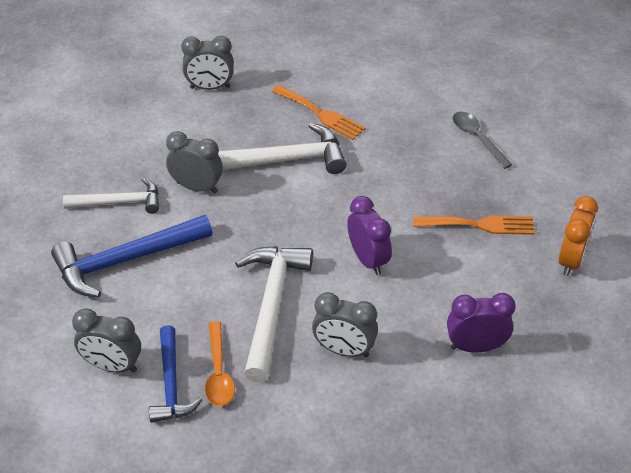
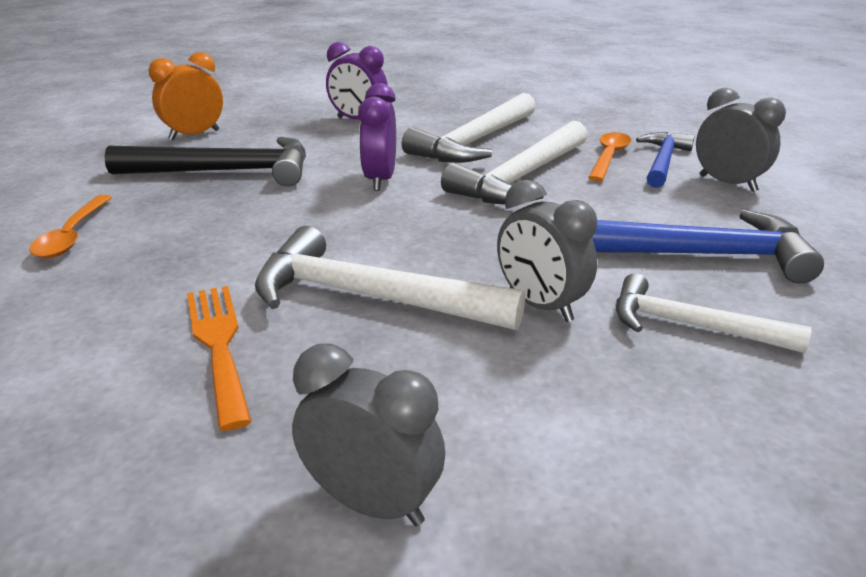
camera: 150 degrees left, 15 degrees down
(344, 350) = (474, 142): grey clock -> white hammer
(477, 138) = (72, 236): grey spoon -> orange spoon
(479, 225) = (226, 172): orange fork -> black hammer

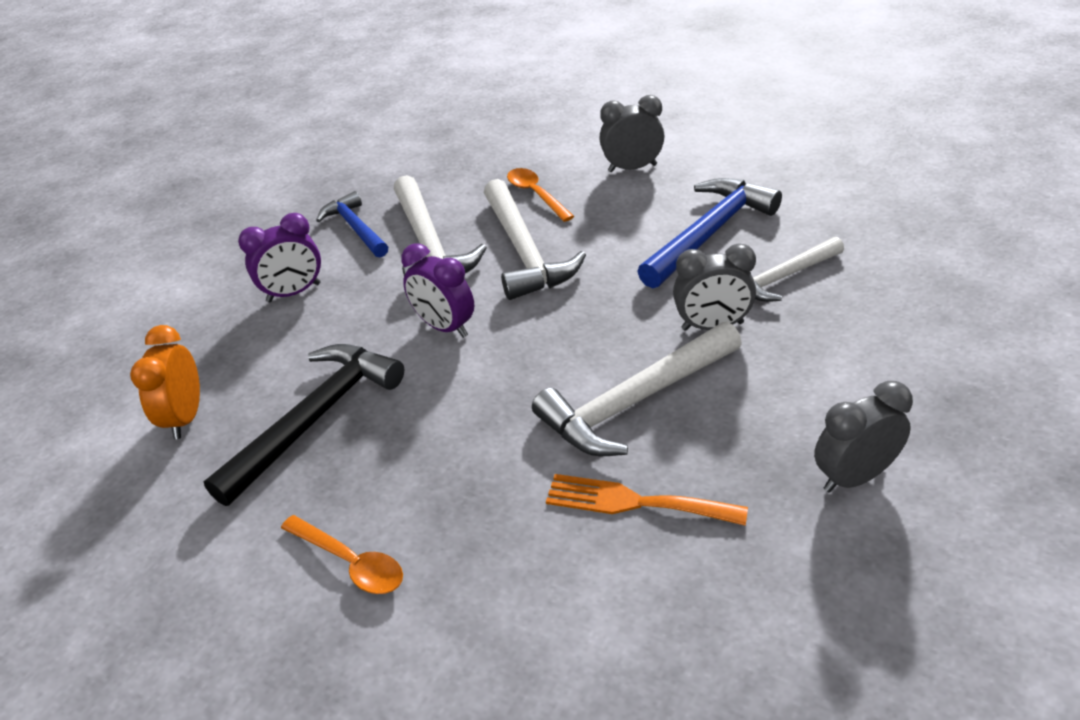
camera: 50 degrees left, 10 degrees up
(663, 161) = (571, 175): blue hammer -> blue hammer (356, 228)

